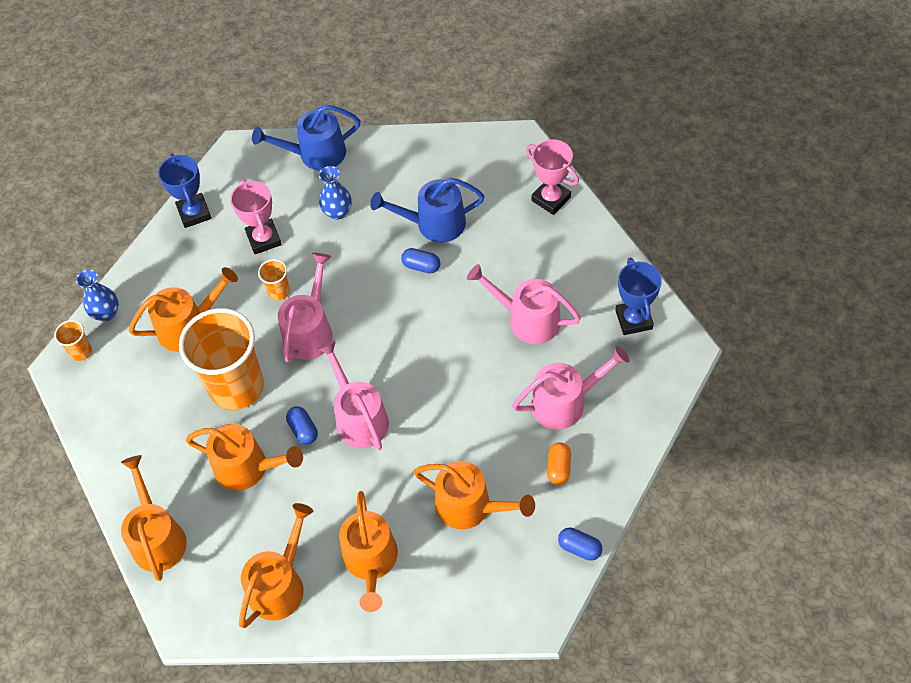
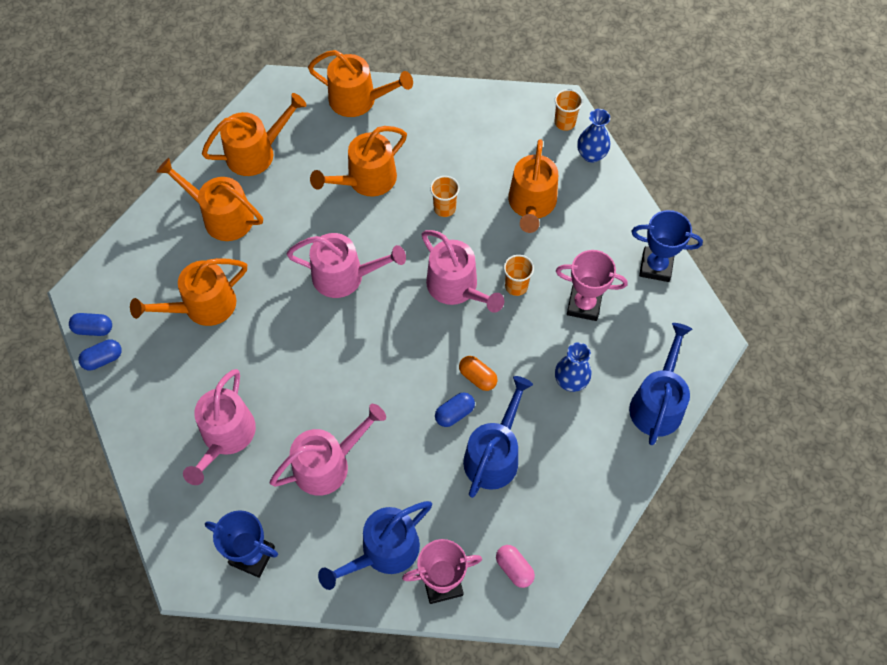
camera: 120 degrees right, 5 degrees up
(236, 387) = (444, 208): orange cup -> orange cup, size x0.42
(280, 585) = (256, 153): orange watering can -> orange watering can turned 90 degrees counterclockwise
(303, 430) = (367, 232): blue capsule -> blue capsule (93, 329)
(506, 167) = (514, 568): none -> pink capsule
(558, 468) = (176, 390): orange capsule -> orange capsule (477, 377)
(559, 244) = (384, 551): none -> blue watering can

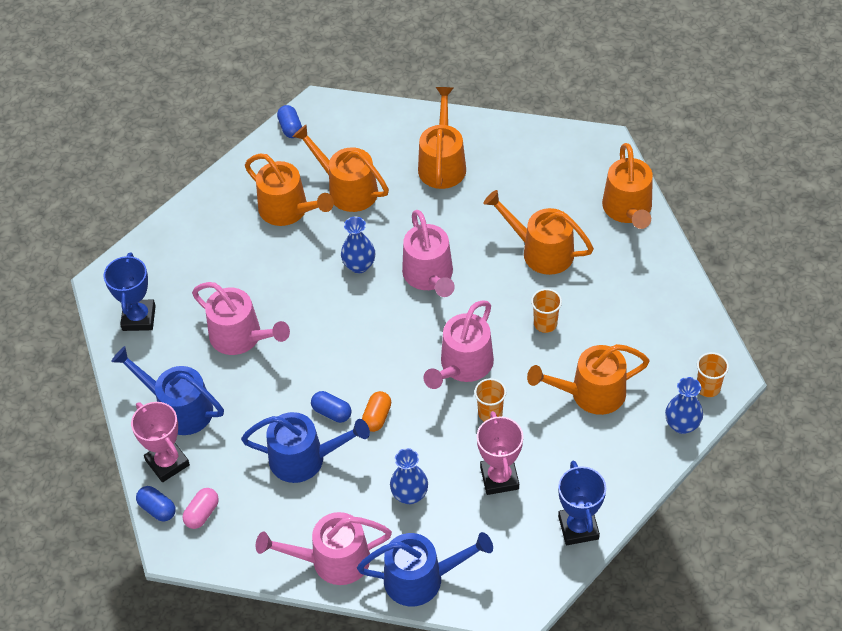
camera: 70 degrees right, 10 degrees down
(103, 359) = (266, 146): blue capsule -> blue capsule (157, 509)
(225, 436) = (235, 256): pink watering can -> pink watering can (332, 560)
(256, 153) = (522, 159): orange watering can -> orange watering can (288, 210)
(300, 329) = (359, 265): none -> blue vase

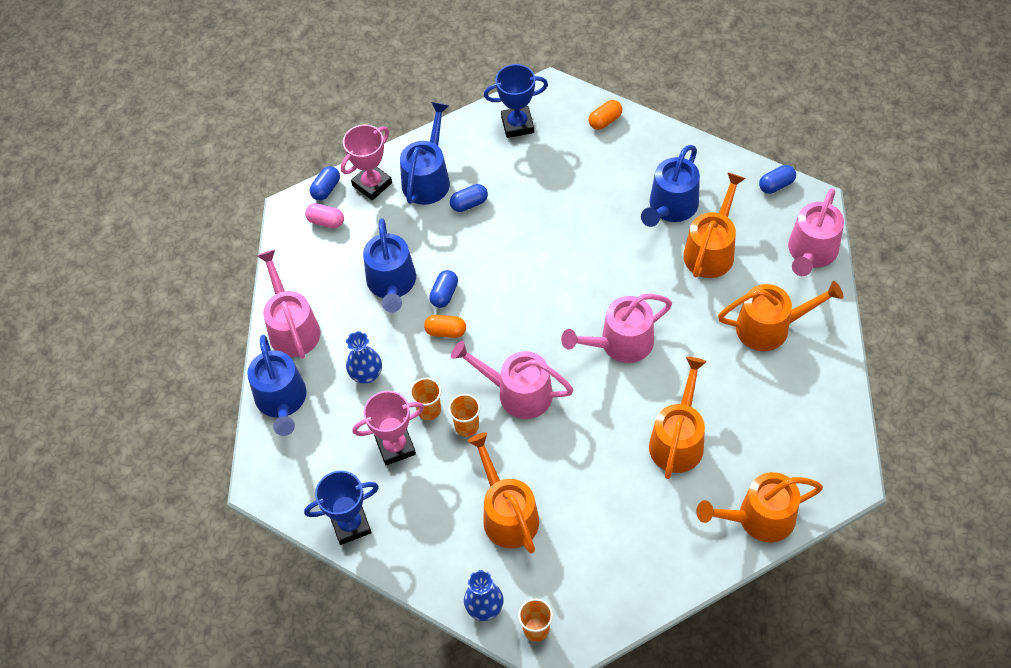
camera: 80 degrees right, 5 degrees up
(163, 243) = (605, 121): none -> orange capsule
(225, 375) = (469, 204): none -> blue capsule
(241, 337) = (513, 205): pink watering can -> pink watering can (811, 252)
(288, 210) = (670, 207): orange watering can -> blue watering can
(359, 265) = (618, 280): blue vase -> none
(545, 324) = (585, 458): orange cup -> orange cup (429, 410)

